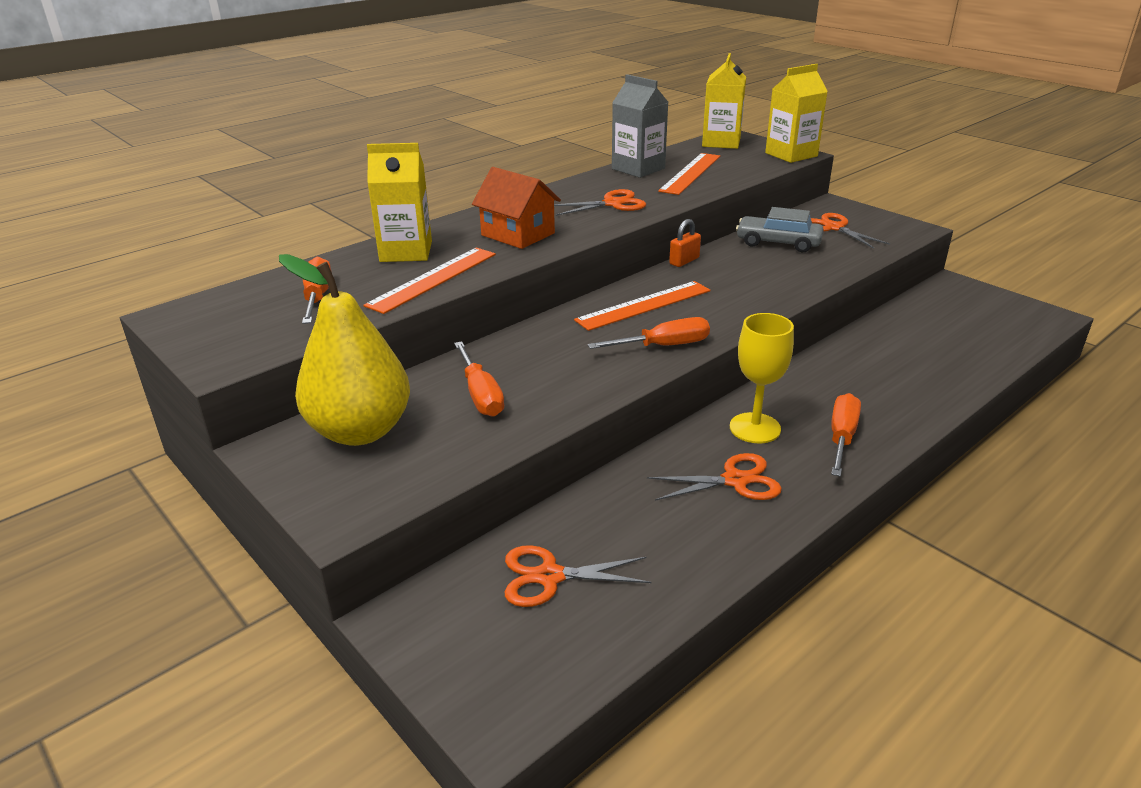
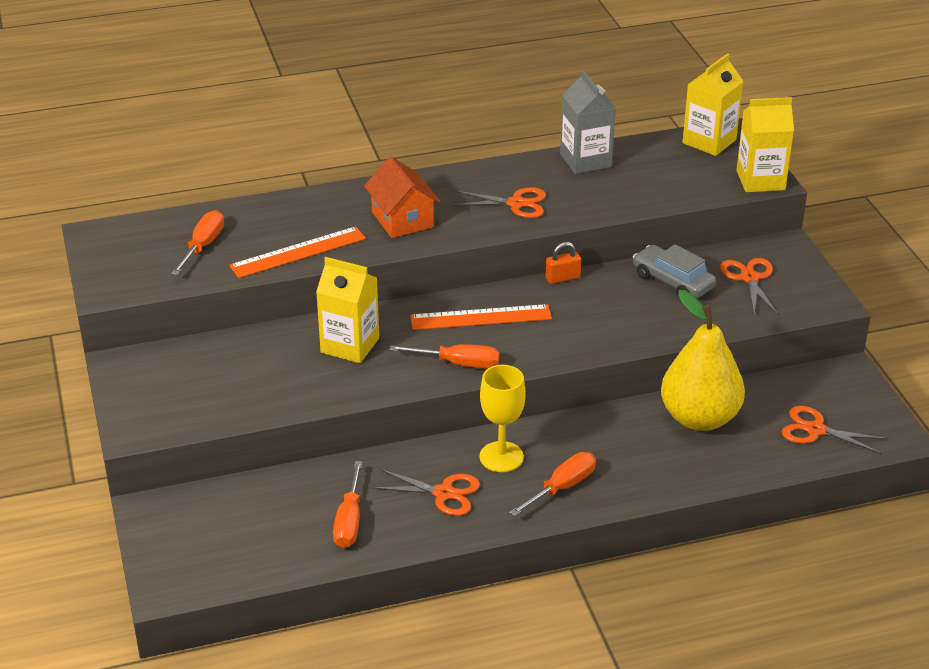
camera: 25 degrees right, 5 degrees up
(360, 431) = (185, 368): yellow pear -> yellow pear (699, 418)
(406, 251) = (299, 214): yellow carton -> yellow carton (350, 345)
(481, 395) = (285, 365): orange screwdriver -> orange screwdriver (349, 521)
(549, 576) = (258, 516): orange scissors -> orange scissors (815, 430)
(690, 173) = (629, 181): orange ruler -> none

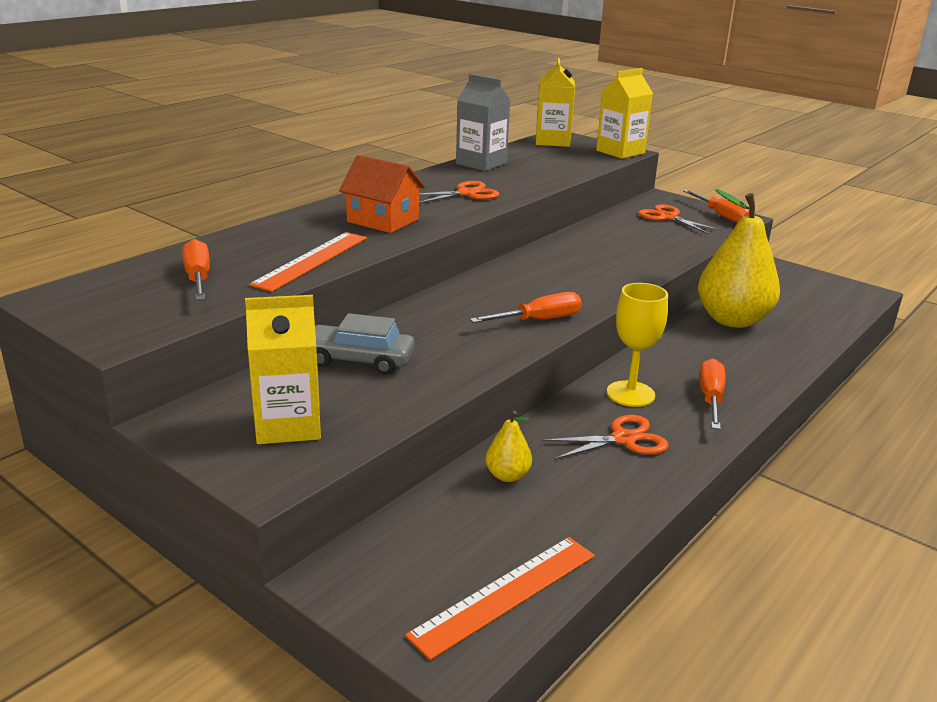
camera: 35 degrees left, 10 degrees down
(326, 487) = (507, 475): none -> yellow pear
(349, 521) = (571, 497): orange screwdriver -> orange screwdriver (722, 216)
(350, 345) = (420, 335): yellow carton -> yellow carton (288, 425)
(481, 317) = (510, 286): orange ruler -> orange ruler (505, 594)
(562, 278) = (537, 247): orange padlock -> none
(673, 281) = (620, 230): grey car -> grey car (358, 360)
(815, 430) = (814, 303): orange scissors -> none

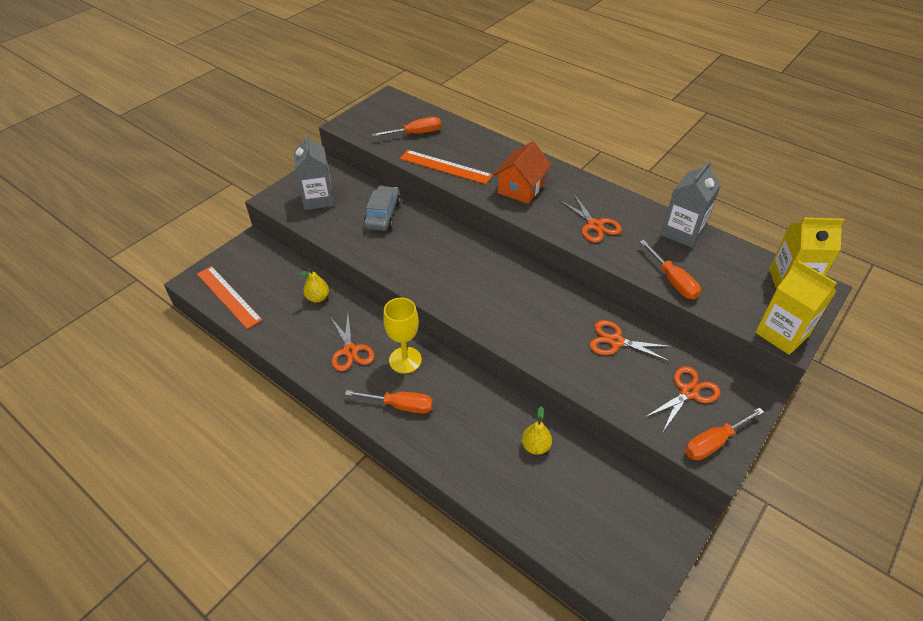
camera: 90 degrees right, 20 degrees up
(288, 425) = (318, 199): yellow carton -> grey carton
(540, 320) = (440, 289): orange screwdriver -> orange screwdriver (673, 281)
(610, 237) = (615, 341): none -> orange scissors
(732, 320) = (535, 446): yellow pear -> yellow pear, size x0.43

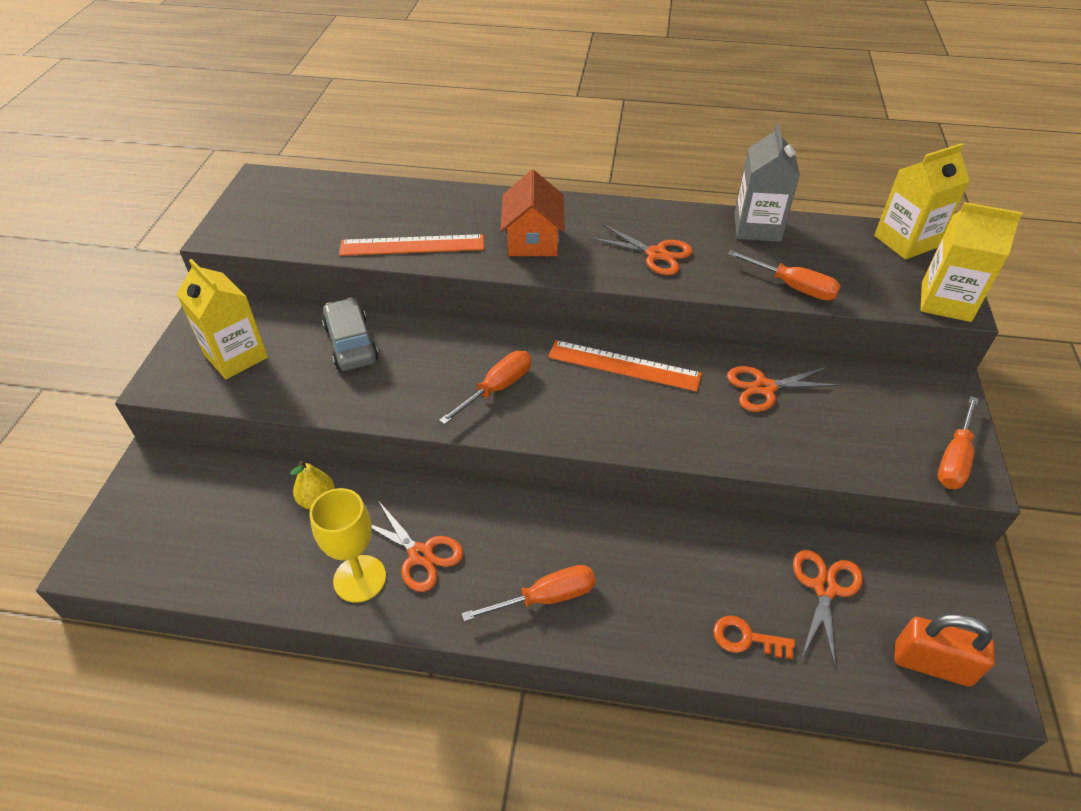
camera: 30 degrees left, 0 degrees up
(228, 296) = (169, 560): orange ruler -> orange ruler (624, 366)
(318, 199) = (236, 356): grey carton -> yellow carton
(405, 360) = (506, 531): yellow goblet -> yellow goblet (360, 578)
(416, 133) = (337, 215): orange screwdriver -> orange screwdriver (498, 388)
(499, 485) = (746, 638): none -> orange key
(535, 446) = (750, 564): yellow pear -> none
(606, 560) = (932, 664): none -> orange padlock
(688, 392) = (884, 413): orange scissors -> orange scissors (825, 588)

